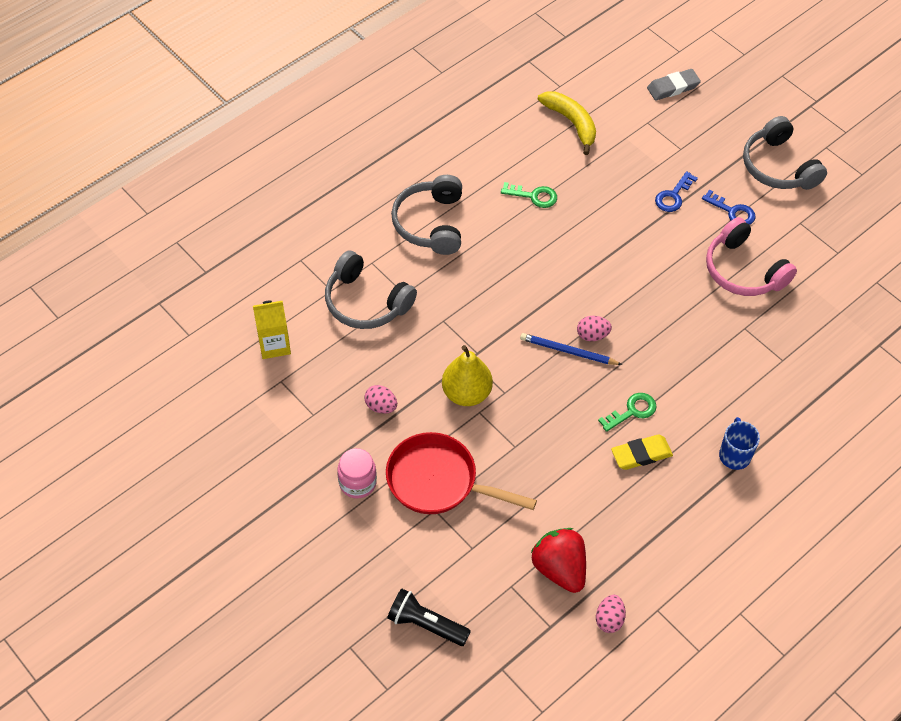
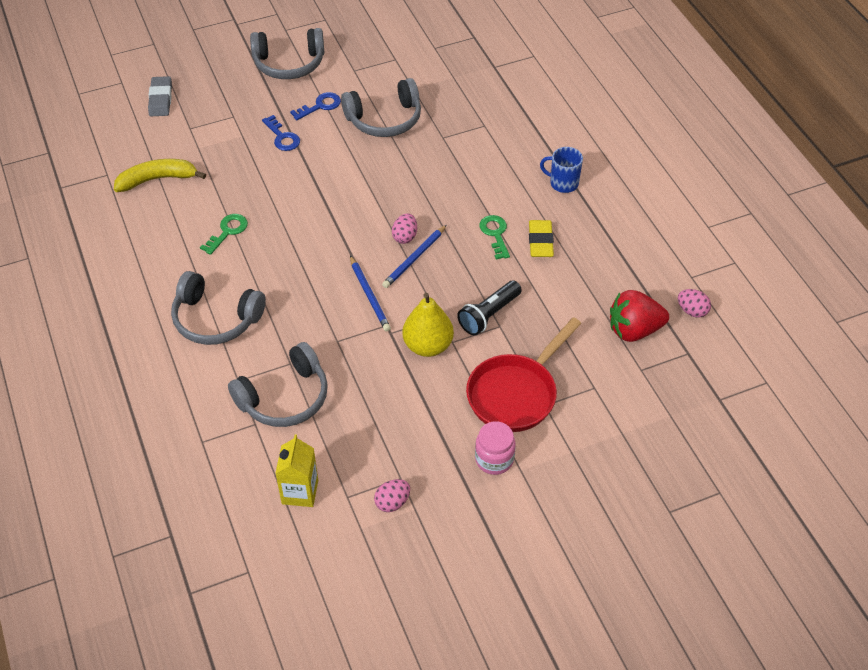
camera: 70 degrees left, 5 degrees down
(381, 406) = (414, 417): pink egg -> pink egg (392, 502)
(426, 624) = (662, 444): black flashlight -> black flashlight (489, 315)
(506, 329) = (369, 295): none -> blue pencil
(743, 270) = (384, 119): pink headphones -> grey headphones

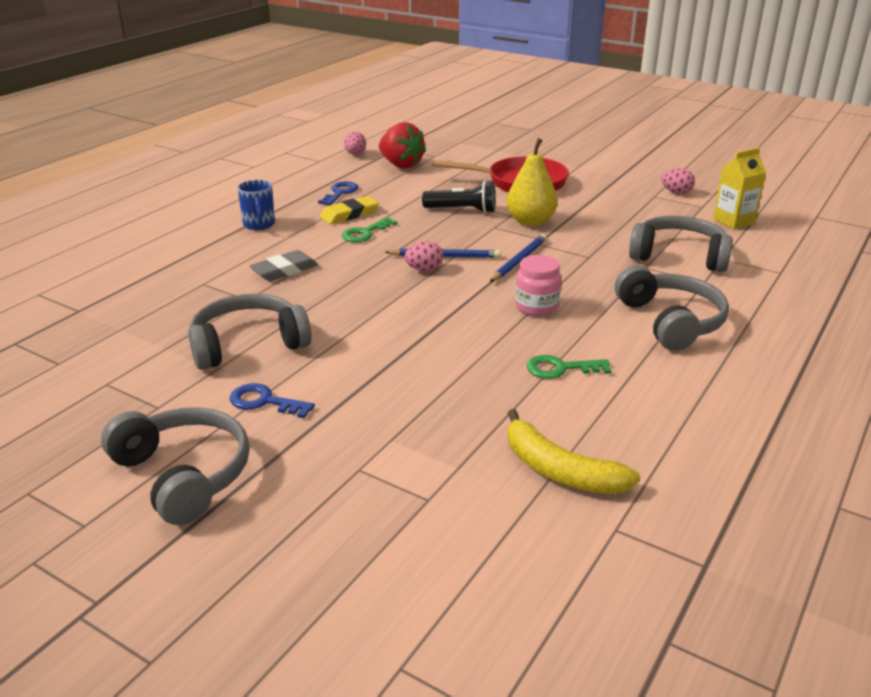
camera: 125 degrees left, 20 degrees down
(160, 99) = (396, 576): grey eraser -> grey eraser (284, 270)
(282, 137) = (359, 404): blue key -> blue key (340, 193)
(384, 119) = (248, 345): grey headphones -> grey headphones turned 60 degrees counterclockwise
(494, 459) = (584, 175): pink jar -> pink jar (536, 307)

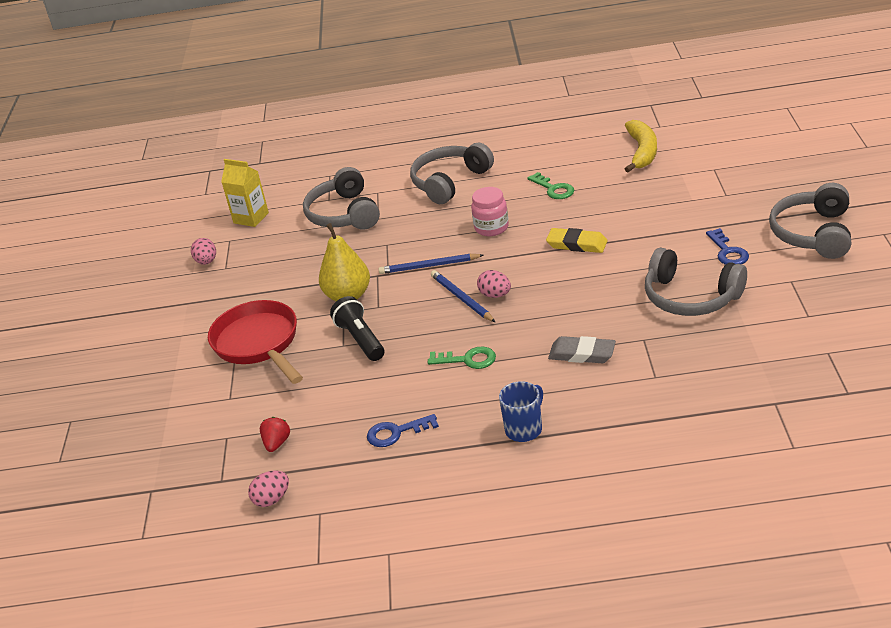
camera: 120 degrees left, 5 degrees up
(349, 214) = (439, 393): yellow eraser -> yellow eraser (577, 244)
(401, 165) = (277, 443): red strawberry -> red strawberry, size x0.51

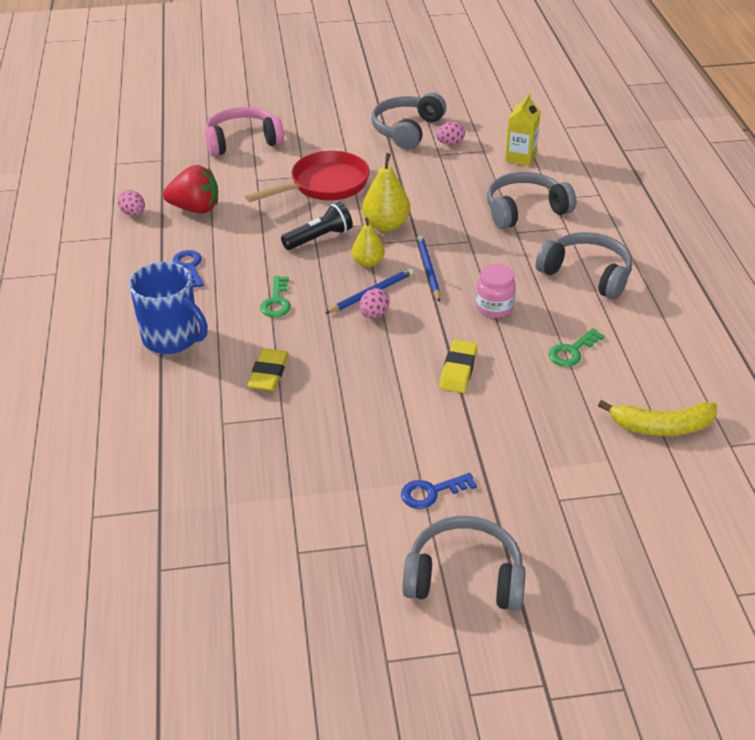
camera: 80 degrees right, 5 degrees up
(136, 419) = (242, 141): none -> pink headphones
(277, 443) = (195, 208): red strawberry -> red strawberry, size x1.95
(411, 304) = (368, 262): none -> yellow pear
(524, 429) = (172, 338): blue mug -> blue mug, size x1.67
(582, 354) = (268, 373): grey eraser -> yellow eraser
(691, 297) = (348, 455): grey headphones -> grey headphones (407, 130)

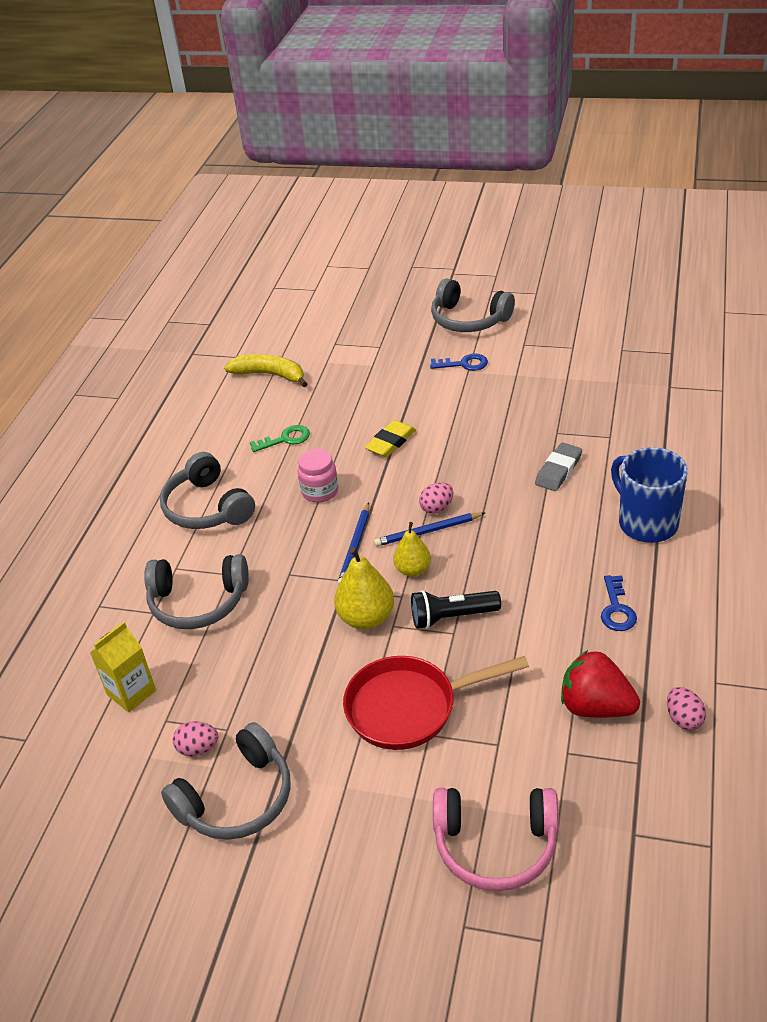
camera: 155 degrees left, 0 degrees up
(268, 373) = (558, 470): yellow eraser -> grey eraser
(276, 301) = (529, 542): green key -> none

